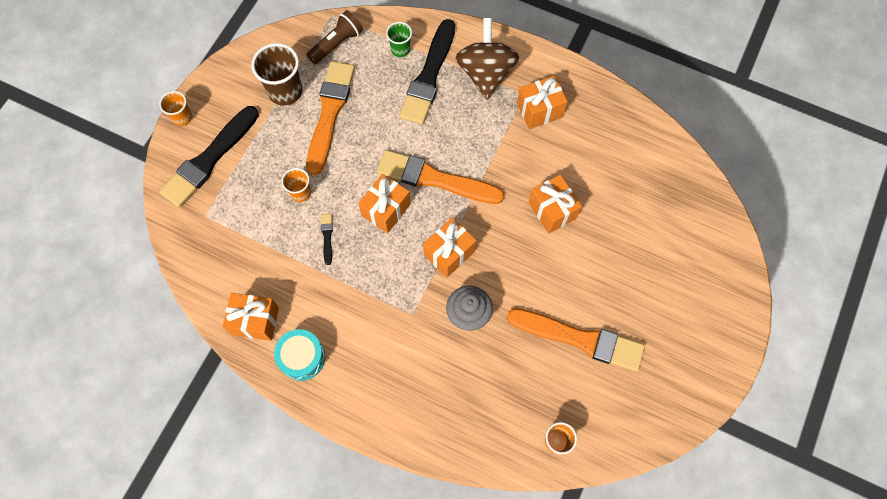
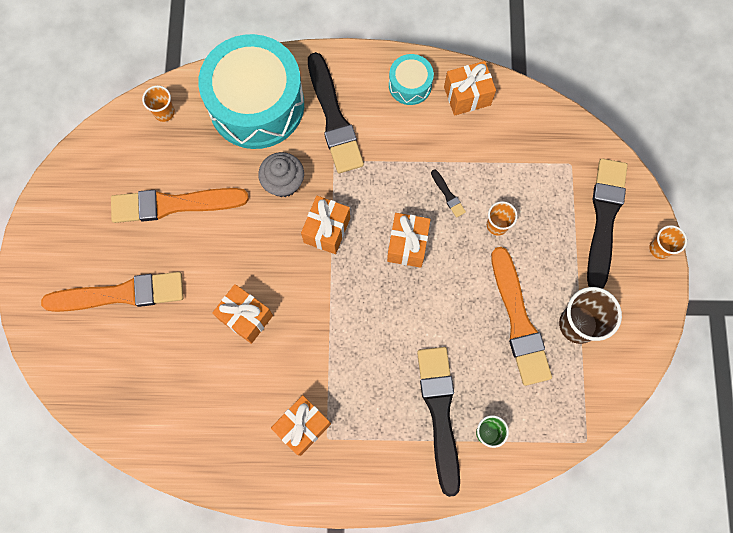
camera: 155 degrees right, 5 degrees up
(337, 44) = (559, 407): brown flashlight -> none
(392, 357) = (333, 118): none -> black brush
(435, 179) = (376, 298): orange brush -> orange brush (120, 294)
(460, 407) = (256, 104): none -> turquoise drum
(485, 73) = (380, 446): brown spinning top -> none

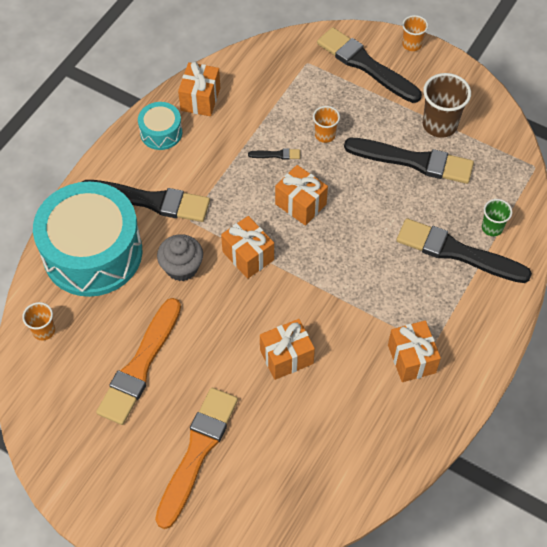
camera: 60 degrees left, 15 degrees down
(518, 321) = (413, 161): orange brush -> black brush

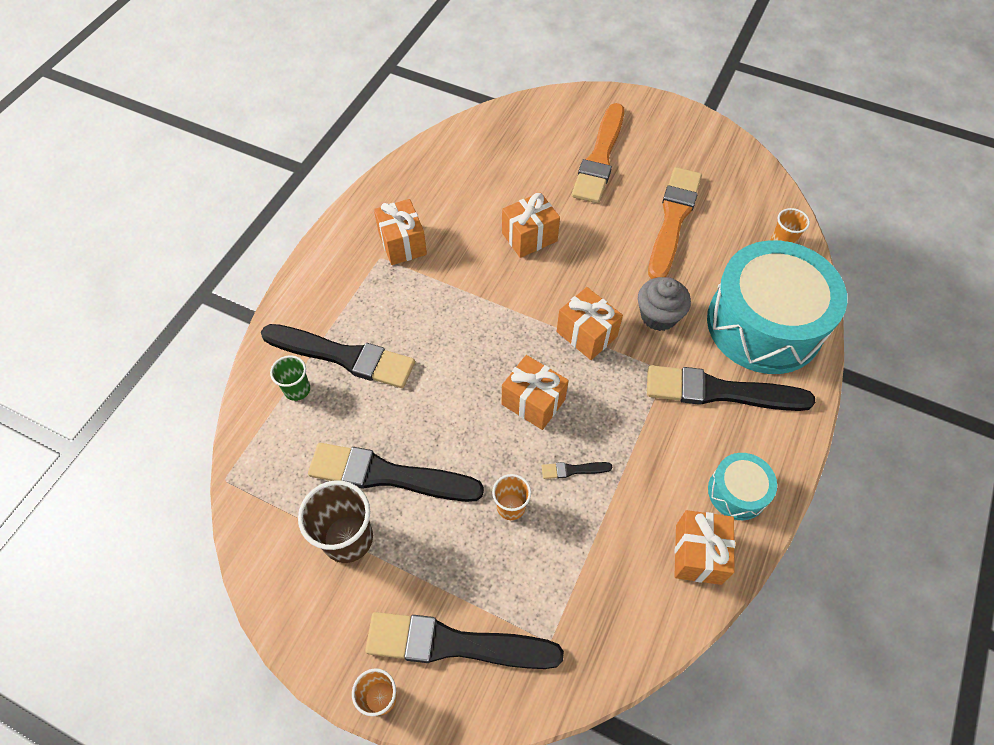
camera: 175 degrees right, 0 degrees up
(366, 65) = (456, 644): black brush -> black brush turned 150 degrees clockwise

